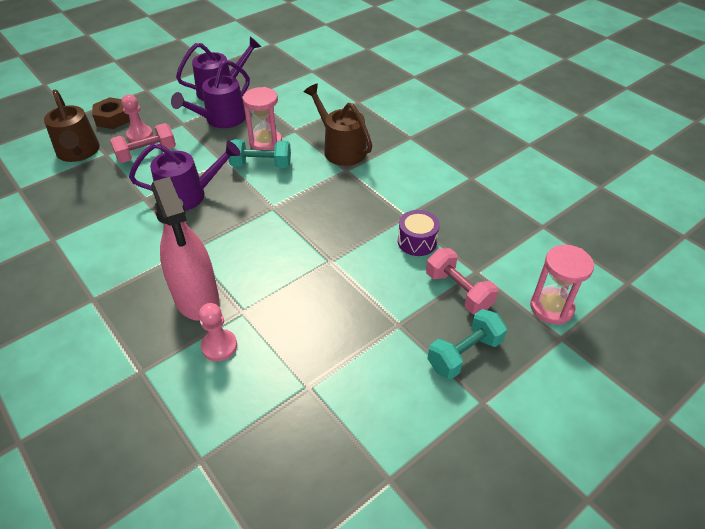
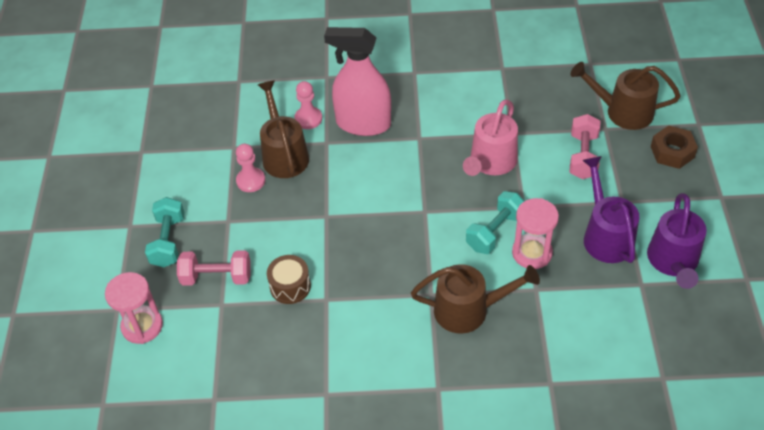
camera: 130 degrees right, 5 degrees up
(140, 135) = (623, 162): pink pawn -> pink pawn (251, 181)
(189, 195) = (490, 163): purple watering can -> pink watering can
(284, 335) = (284, 154): none -> brown watering can
(417, 241) = (290, 286): purple drum -> brown drum

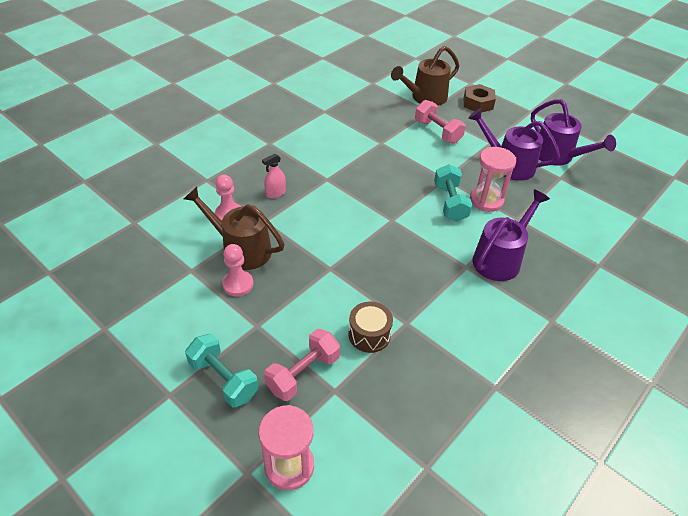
camera: 50 degrees left, 5 degrees down
(363, 123) = (275, 193): pink spray bottle -> pink spray bottle, size x0.41
(469, 310) = (500, 258): brown watering can -> purple watering can
(490, 163) = (392, 166): pink watering can -> none

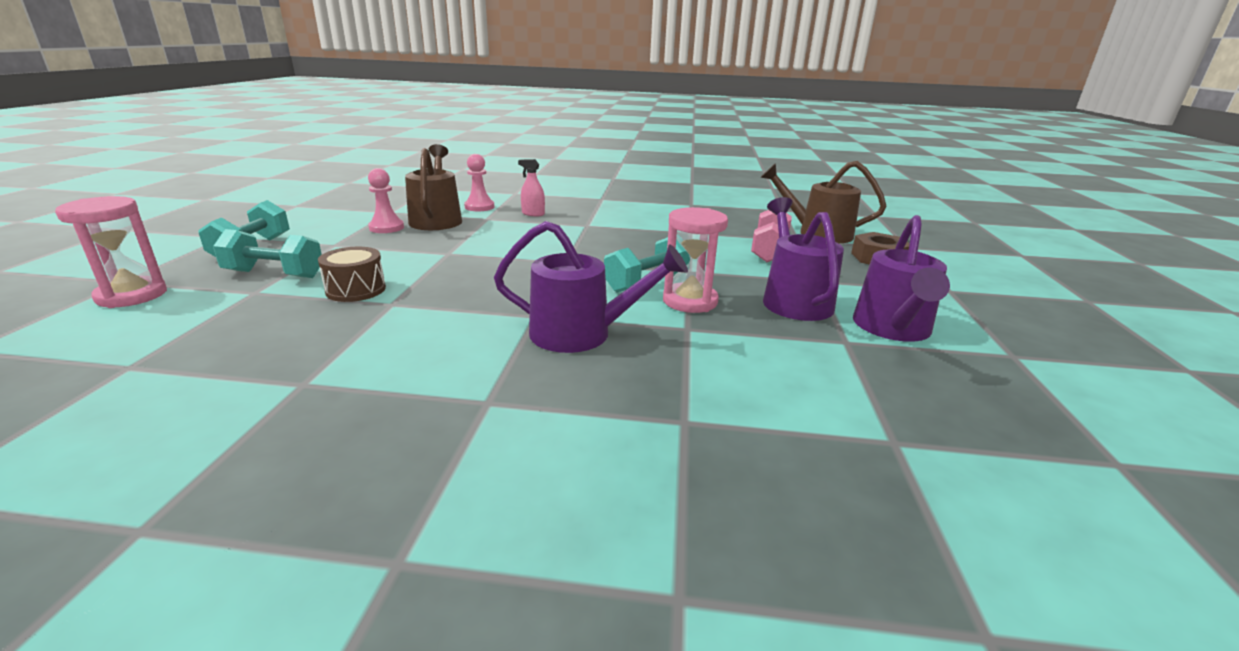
camera: 55 degrees right, 20 degrees down
(303, 373) = (274, 274): pink dumbbell -> turquoise dumbbell

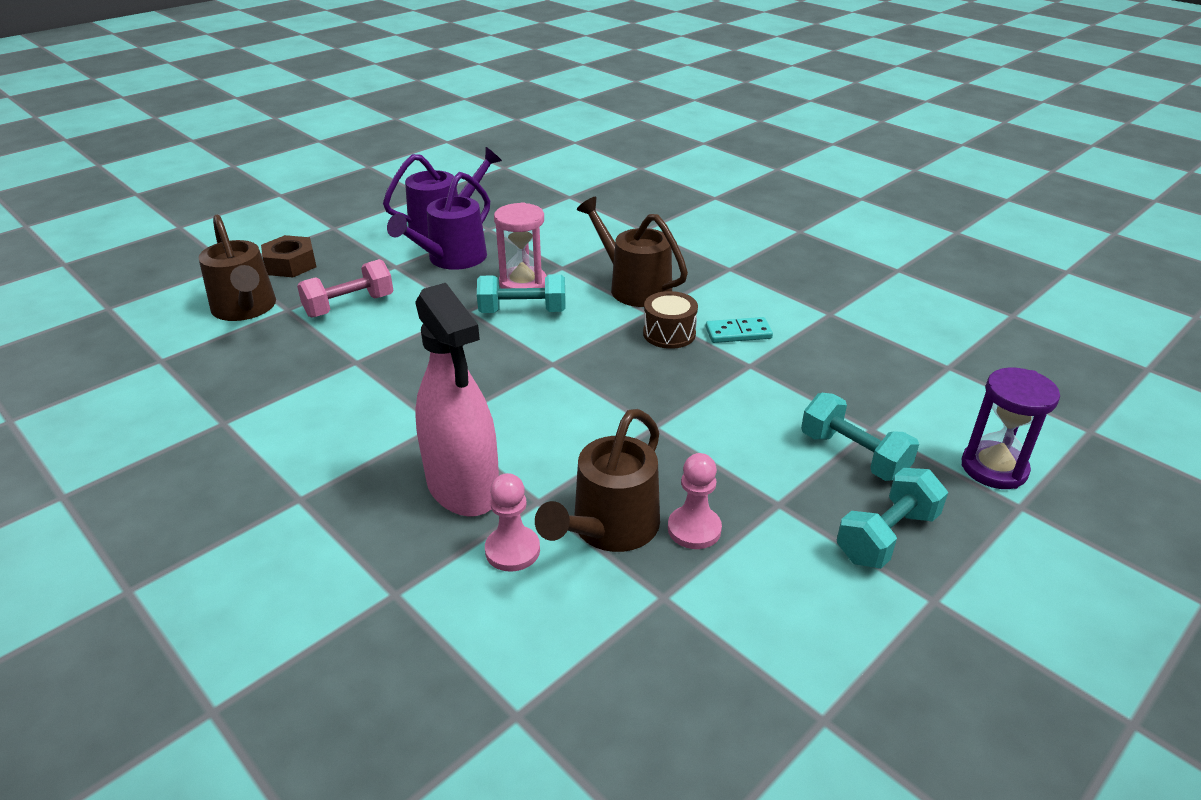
camera: 140 degrees left, 10 degrees up
(132, 295) = (994, 468): pink hourglass -> purple hourglass
(356, 290) = (775, 395): brown drum -> brown drum (669, 333)
(420, 325) = (738, 333): none -> turquoise domino
(533, 214) = (463, 487): pink spray bottle -> pink spray bottle, size x2.46
(582, 334) = (633, 287): purple watering can -> brown watering can

